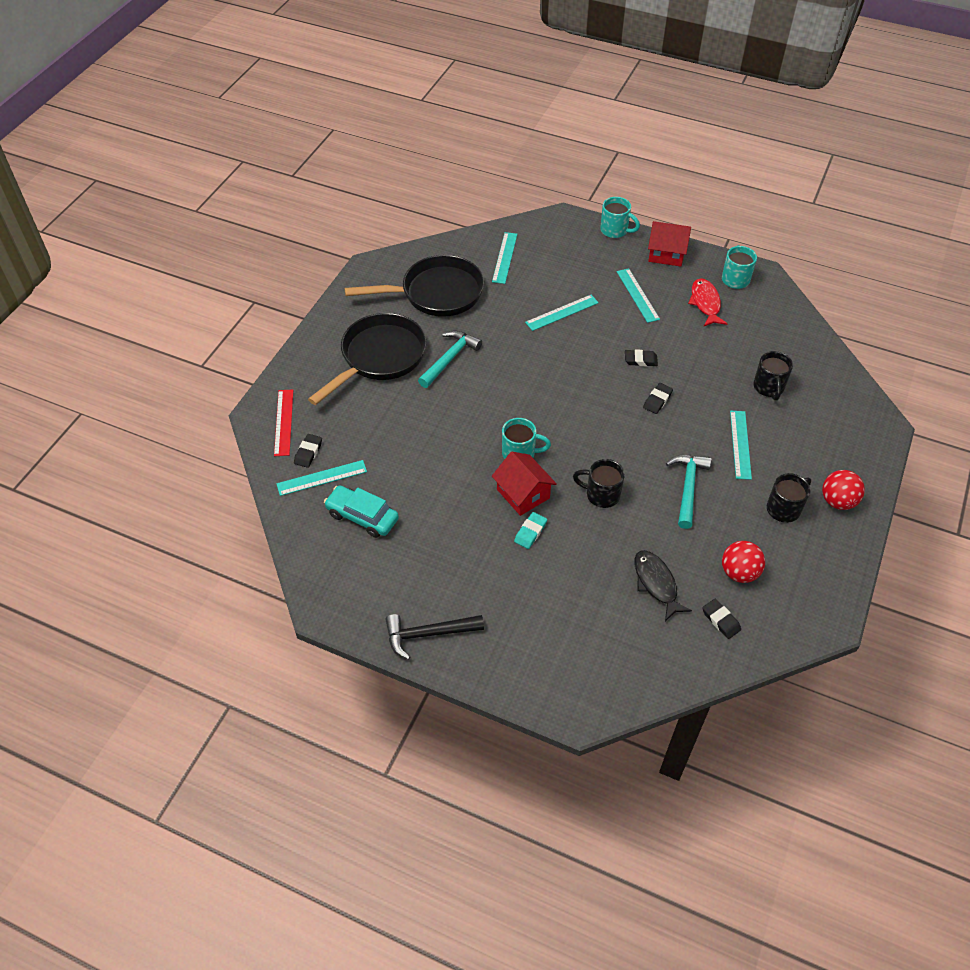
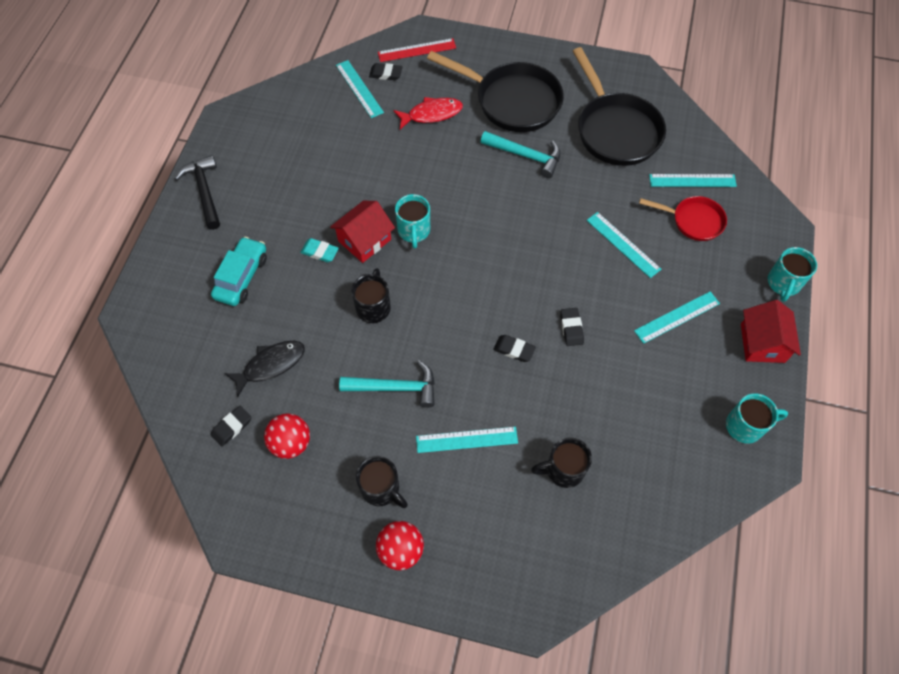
camera: 80 degrees right, 10 degrees up
(362, 517) = (321, 124): turquoise car -> turquoise car (241, 277)
(546, 266) = (693, 221): none -> red pan
(705, 303) = (688, 392): red fish -> red fish (431, 114)

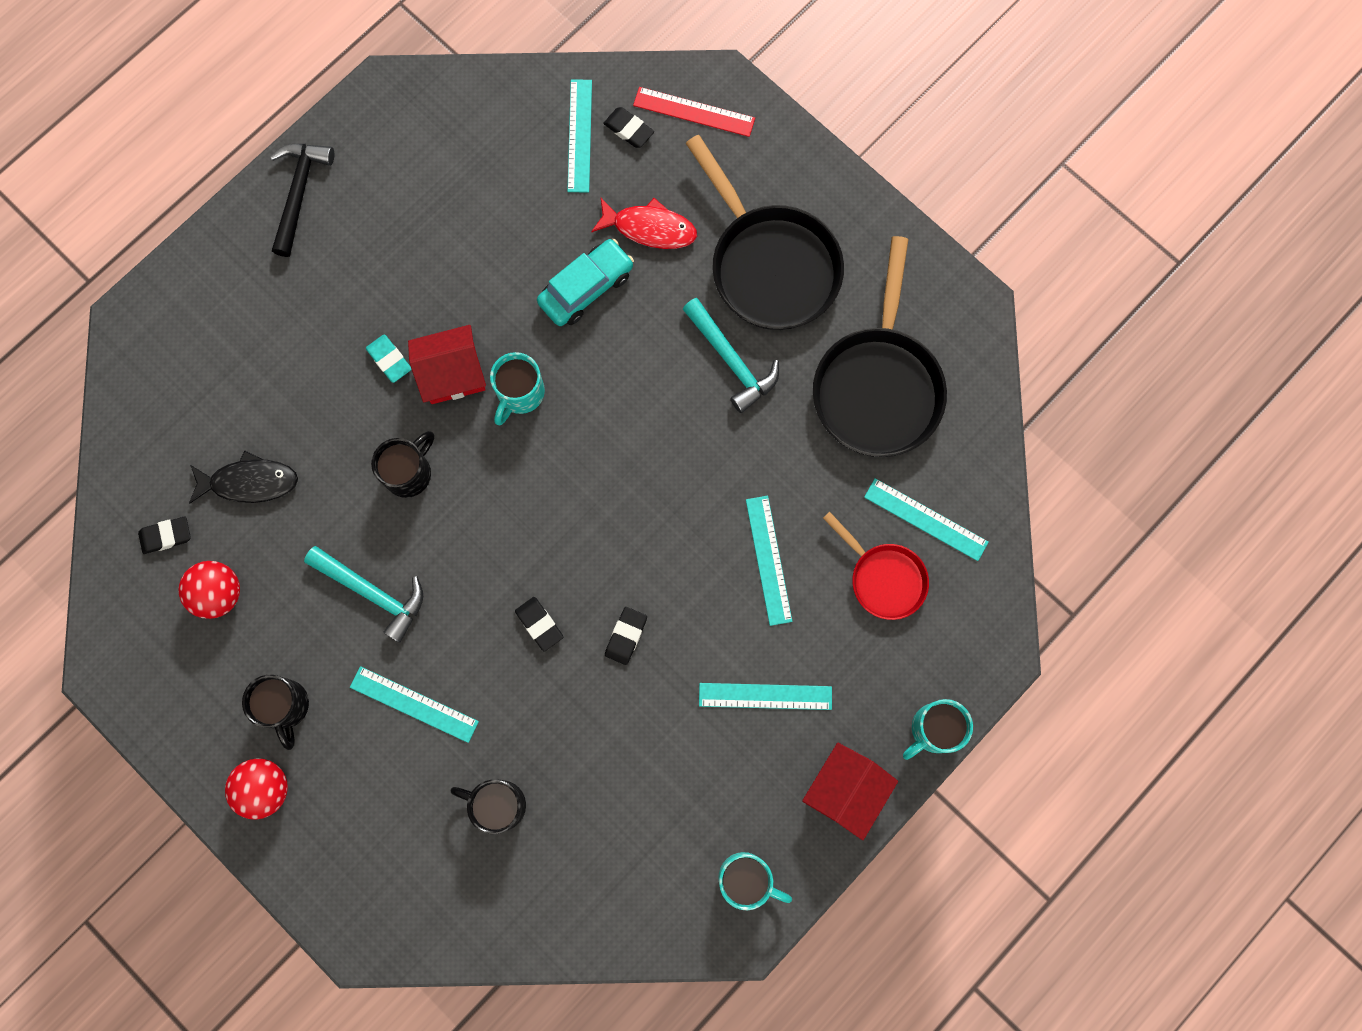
camera: 30 degrees right, 15 degrees up
(241, 277) = (279, 343): turquoise car -> turquoise car (586, 288)

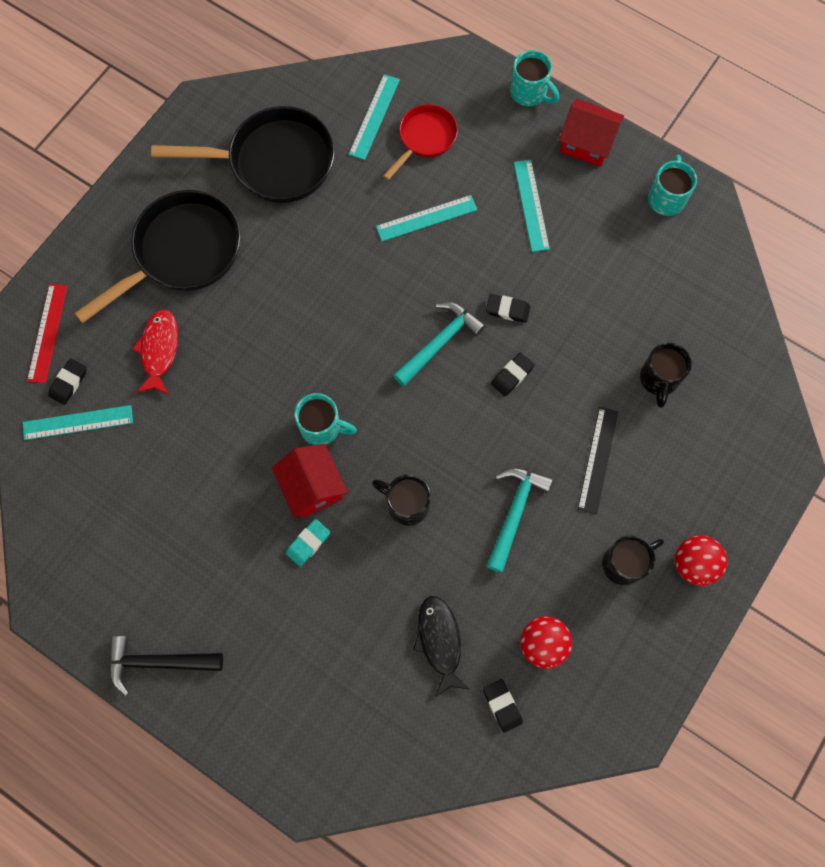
camera: 100 degrees left, 5 degrees down
(414, 704) = (597, 459): turquoise ruler -> black ruler
(586, 288) = (220, 391): turquoise car -> none
(731, 360) = (268, 269): turquoise hammer -> turquoise hammer (439, 343)

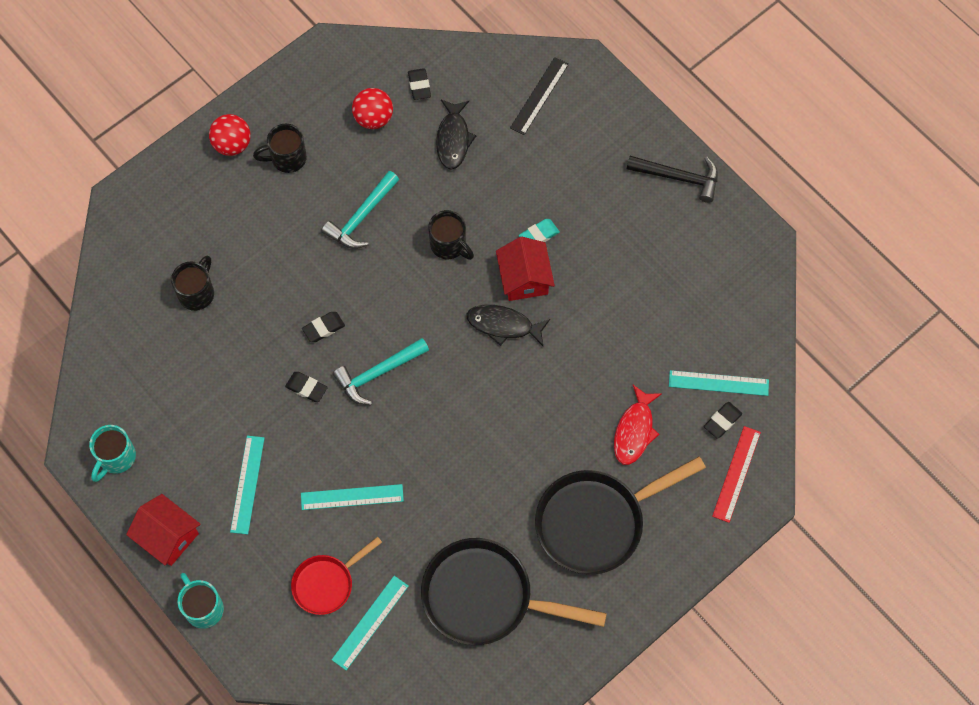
camera: 165 degrees left, 5 degrees down
(322, 427) = (503, 325): turquoise mug -> black fish
(597, 459) = (277, 241): black ruler -> black ruler (539, 96)

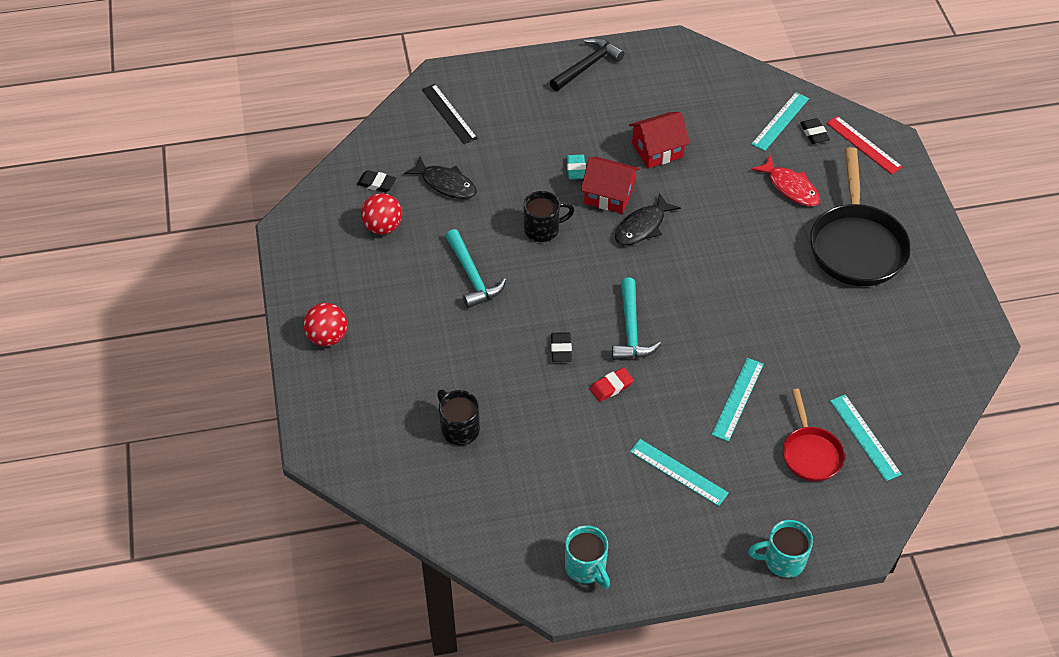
camera: 60 degrees left, 15 degrees down
(168, 536) = (693, 558): red house -> red house (657, 150)
(287, 158) = (373, 303): black mug -> none
(306, 388) = (611, 386): black eraser -> red eraser
(485, 597) = (884, 346): black pan -> none

